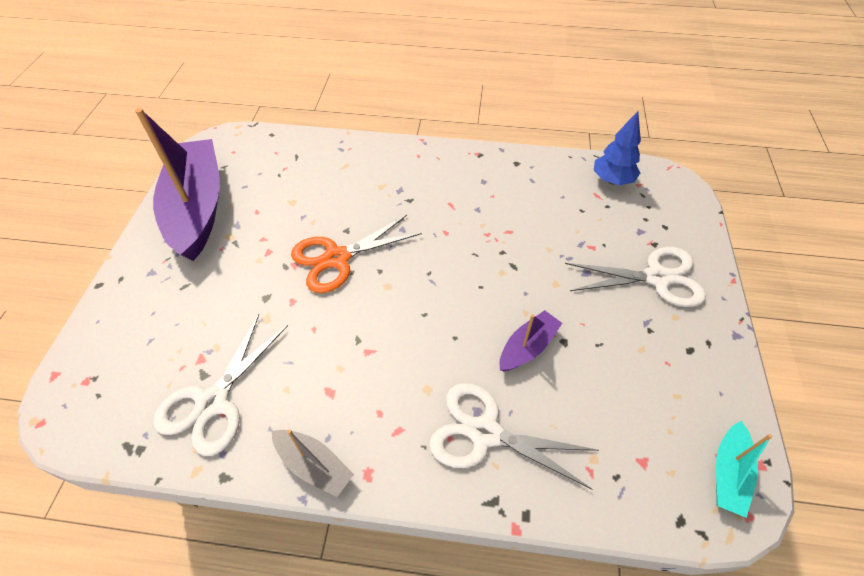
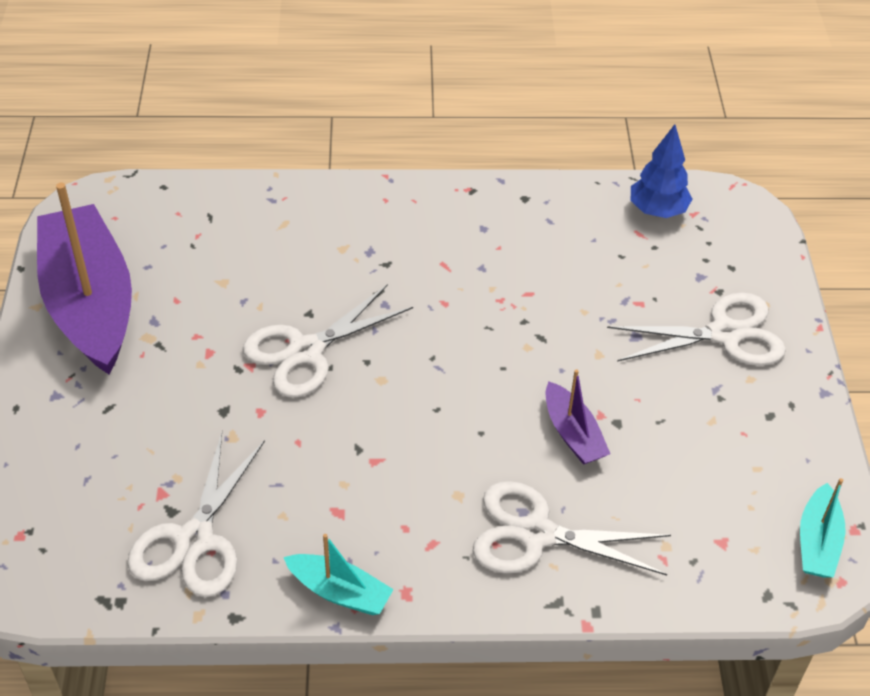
camera: 10 degrees left, 5 degrees down
(314, 465) = (339, 592): grey boat -> turquoise boat
(337, 258) = (306, 351): orange scissors -> white scissors
(527, 347) = (573, 434): purple boat -> purple boat turned 120 degrees clockwise

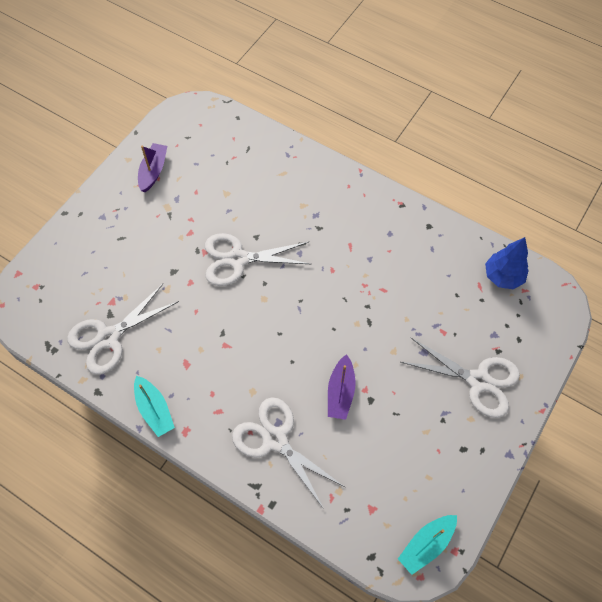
camera: 35 degrees right, 15 degrees up
(90, 303) = (153, 171): purple boat -> purple boat, size x0.45

